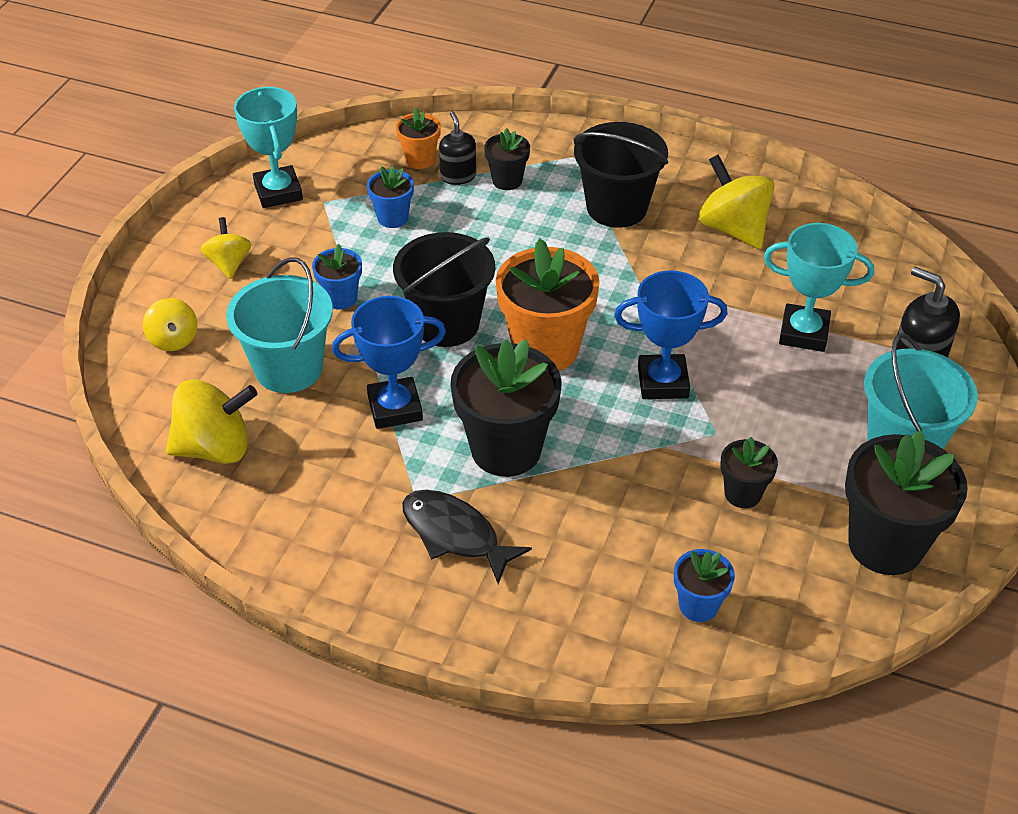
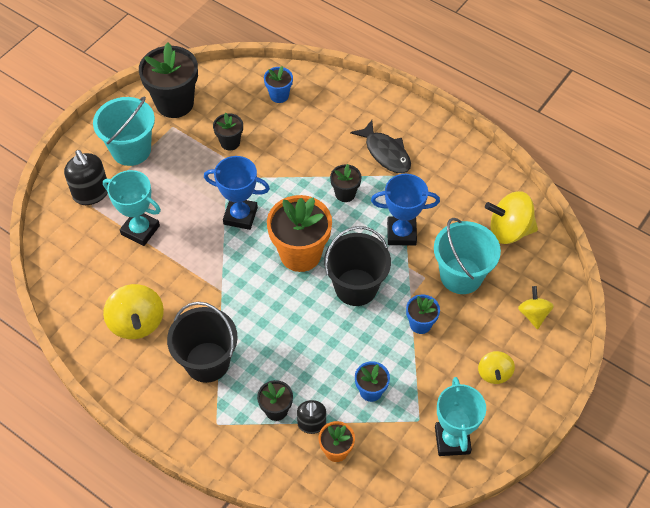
camera: 165 degrees left, 10 degrees up
(506, 449) = (345, 194): black flower pot -> black flower pot, size x0.51

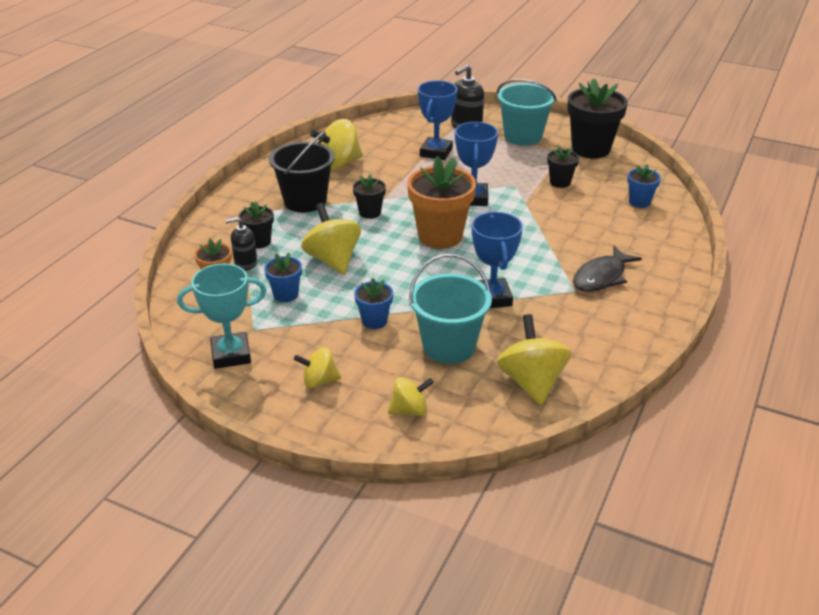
camera: 80 degrees right, 20 degrees down
(140, 230) = (436, 152): turquoise trophy -> blue trophy
(321, 347) = (333, 260): none -> yellow spinning top
(345, 194) = (529, 255): black flower pot -> black flower pot (370, 212)
(356, 287) = (410, 274): black bucket -> none

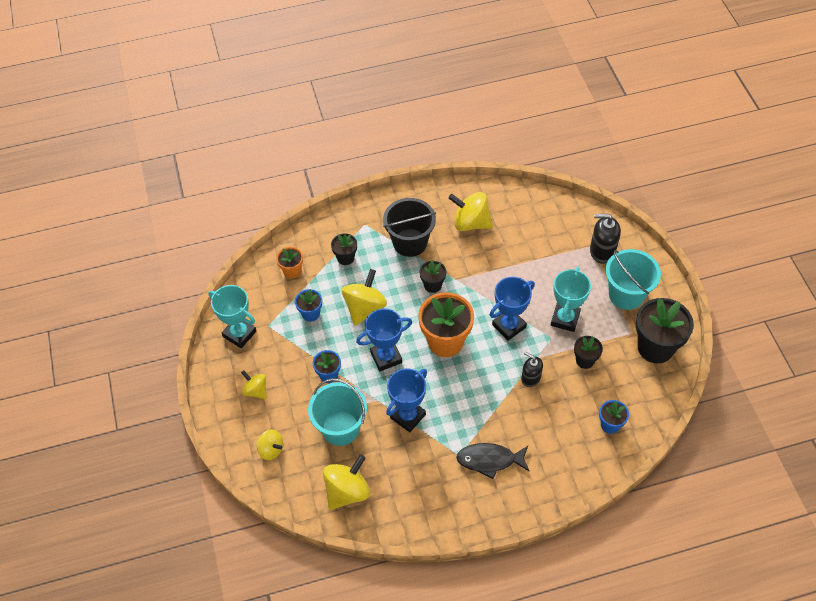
camera: 50 degrees right, 20 degrees up
(245, 263) = (320, 269): black soap dispenser -> black soap dispenser (530, 378)
(436, 152) = (545, 262): blue trophy -> blue trophy (386, 357)
(506, 171) = (565, 319): none -> turquoise trophy

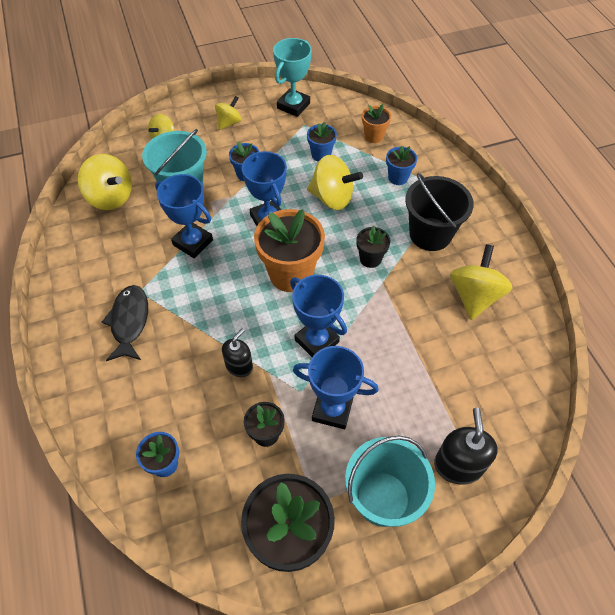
camera: 85 degrees right, 0 degrees up
(345, 258) = (398, 177): black flower pot -> blue flower pot
(565, 319) = (332, 410): turquoise trophy -> blue trophy

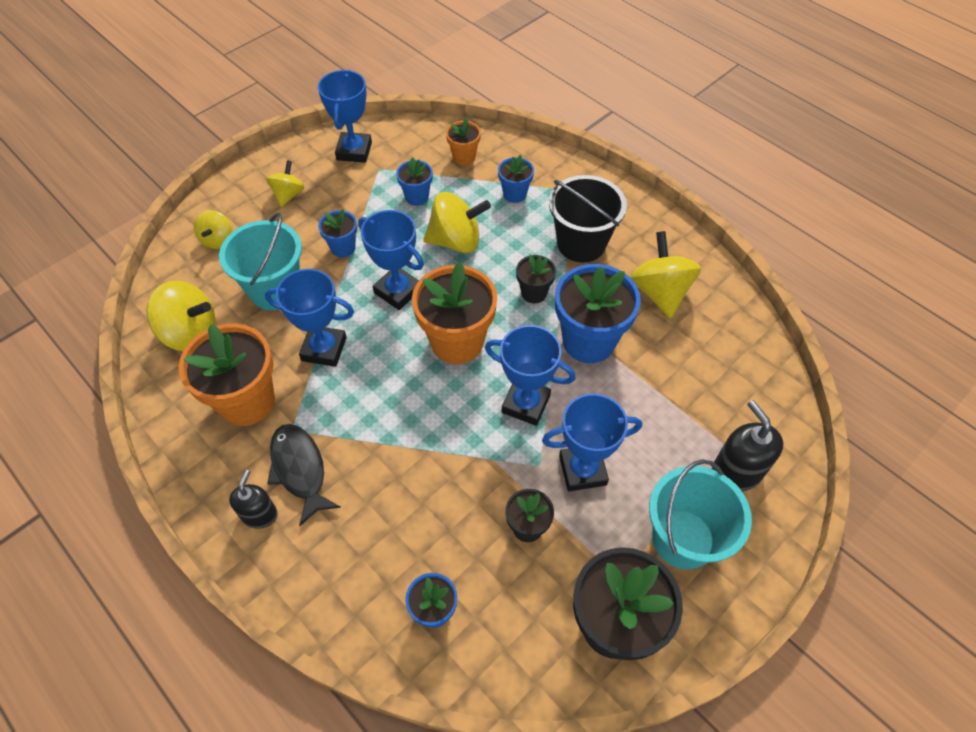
camera: 25 degrees left, 0 degrees up
(121, 259) = (247, 401): none -> orange flower pot
(239, 366) = (456, 466): black soap dispenser -> black soap dispenser (259, 514)
(293, 106) = (354, 151): turquoise trophy -> blue trophy
(393, 312) = (588, 341): none -> blue flower pot

